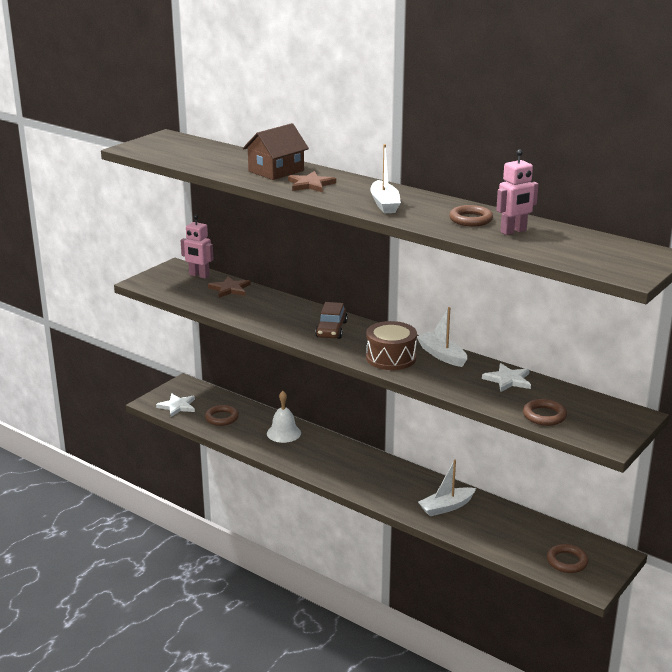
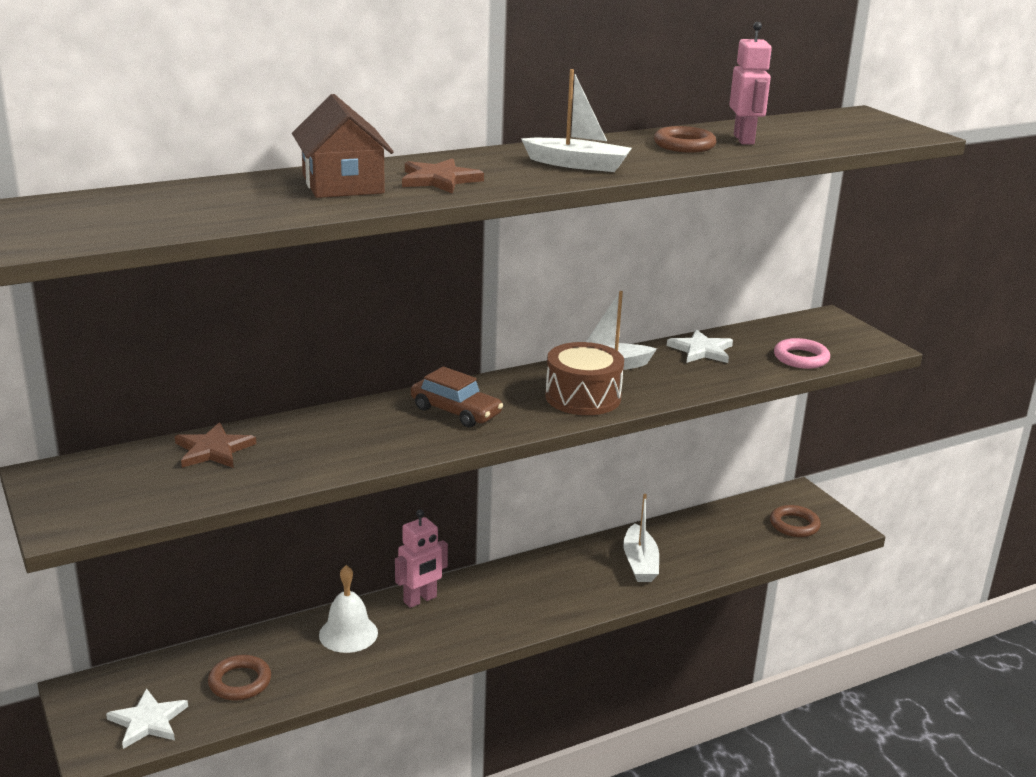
camera: 65 degrees left, 0 degrees up
(199, 275) = (119, 463): pink robot -> pink robot (420, 600)
(544, 416) = (801, 358): brown ring -> pink ring

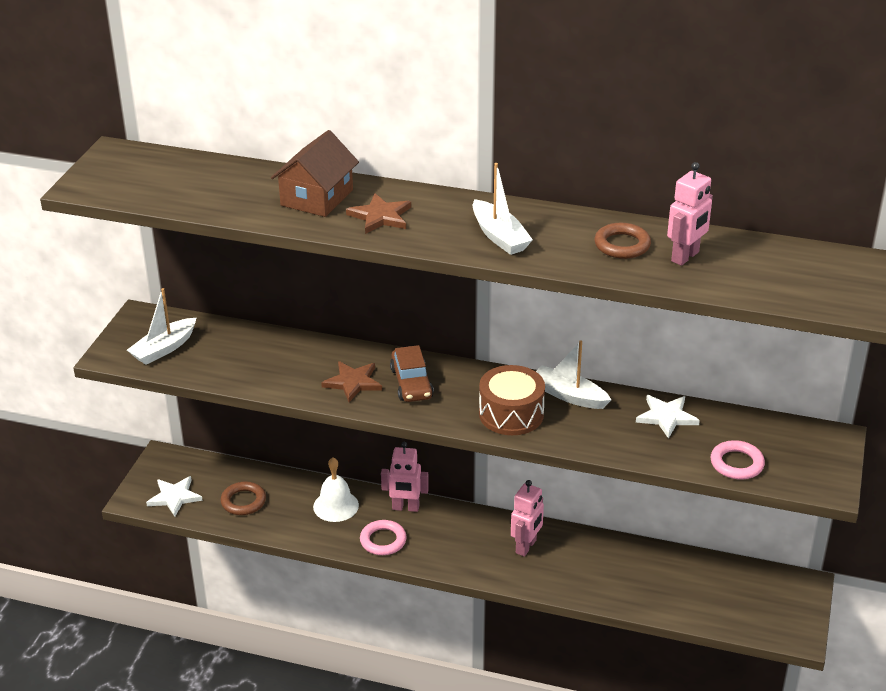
camera: 45 degrees right, 10 degrees up
(213, 450) = (239, 341): brown star -> brown star (353, 382)
(438, 638) = (383, 540): none -> pink ring
(570, 574) = (526, 547): none -> pink robot
(640, 563) = (587, 567): white boat -> white boat (164, 348)
(794, 525) = (756, 608): brown ring -> none

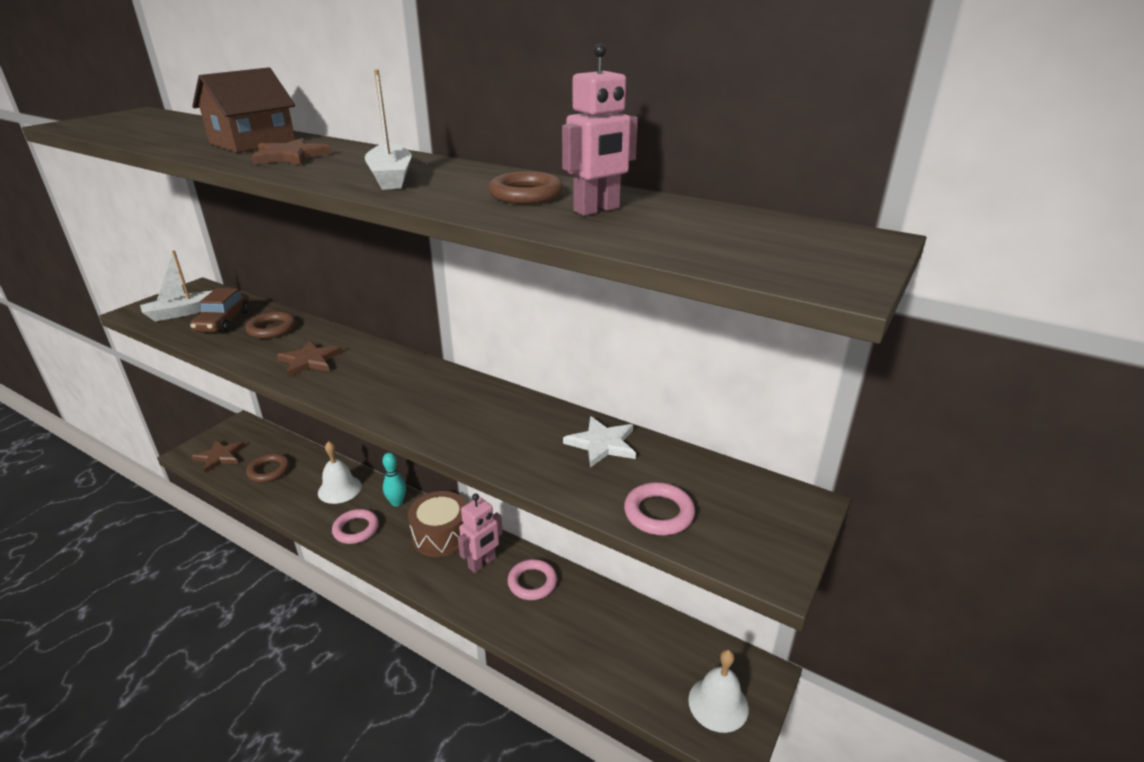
camera: 15 degrees right, 5 degrees down
(174, 497) = (220, 457): white star -> brown star
(279, 353) = (272, 329): none -> brown ring
(405, 508) = (397, 502): pink robot -> turquoise bowling pin
(411, 383) = (362, 369): brown car -> brown car (223, 321)
(511, 414) = (434, 413): brown drum -> brown drum (441, 535)
(569, 395) = (509, 405): white boat -> none
(581, 554) = (532, 582): none -> pink ring
(777, 612) = (718, 704): none -> white bell

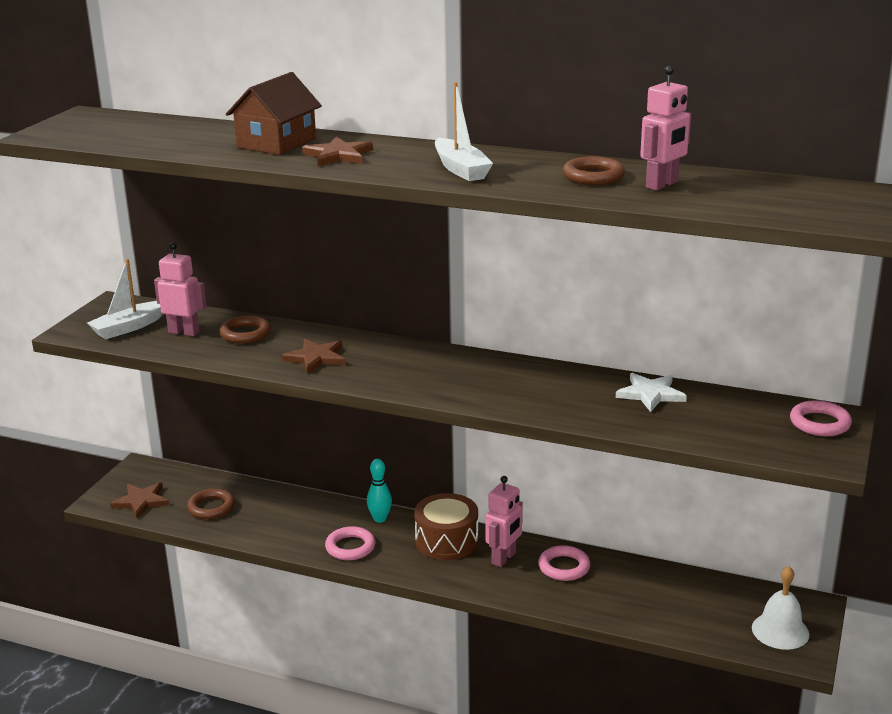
camera: 10 degrees left, 5 degrees down
(223, 321) = (184, 332): brown car -> pink robot
(339, 489) = (307, 514): white bell -> none
(658, 513) = (725, 435): pink ring -> pink ring (819, 423)

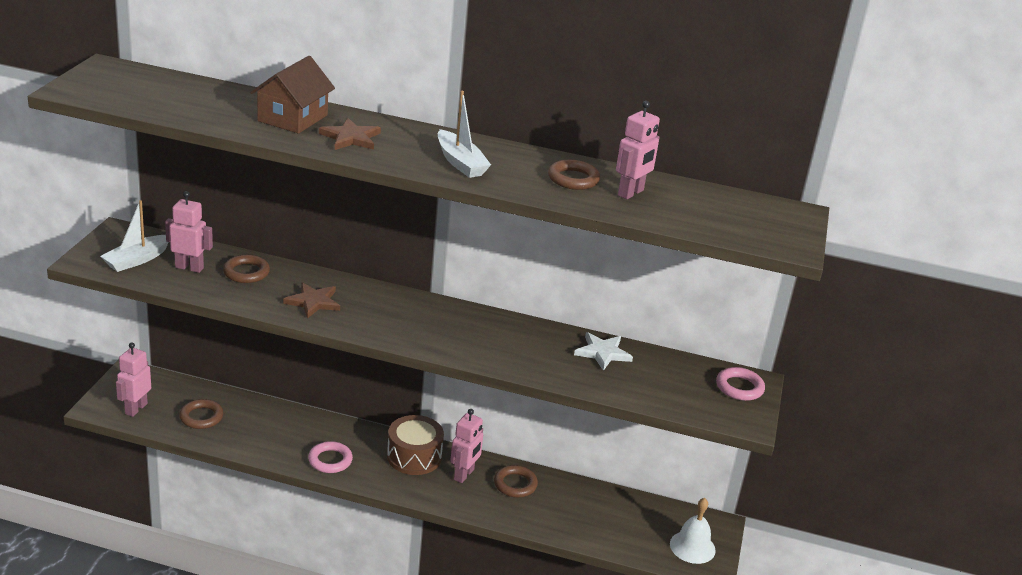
camera: 10 degrees left, 5 degrees up
(141, 501) = (136, 409): brown star -> pink robot
(380, 519) = (354, 433): turquoise bowling pin -> none
(564, 567) = (515, 484): pink ring -> brown ring

